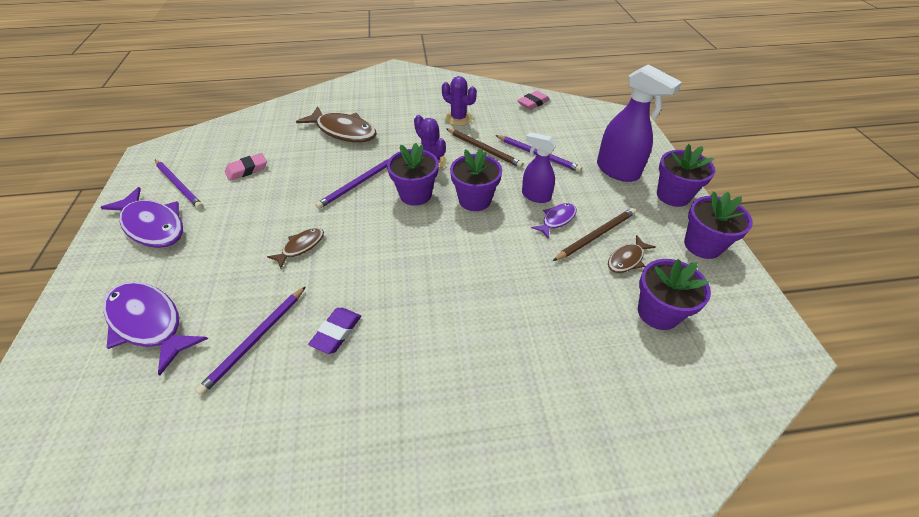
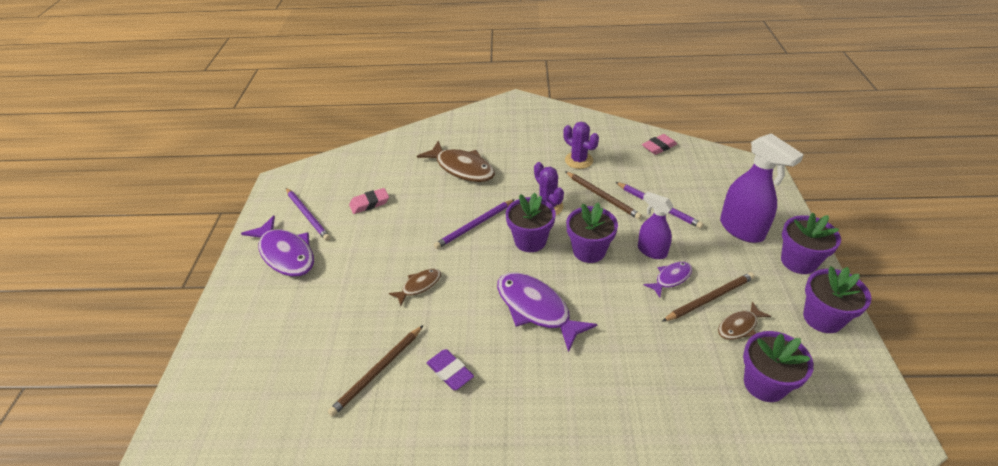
camera: 10 degrees right, 5 degrees down
(149, 323) = (285, 346): purple fish -> purple fish (536, 309)
(255, 340) = (377, 371): purple pencil -> brown pencil
(336, 332) = (450, 372): purple eraser -> purple eraser turned 75 degrees counterclockwise

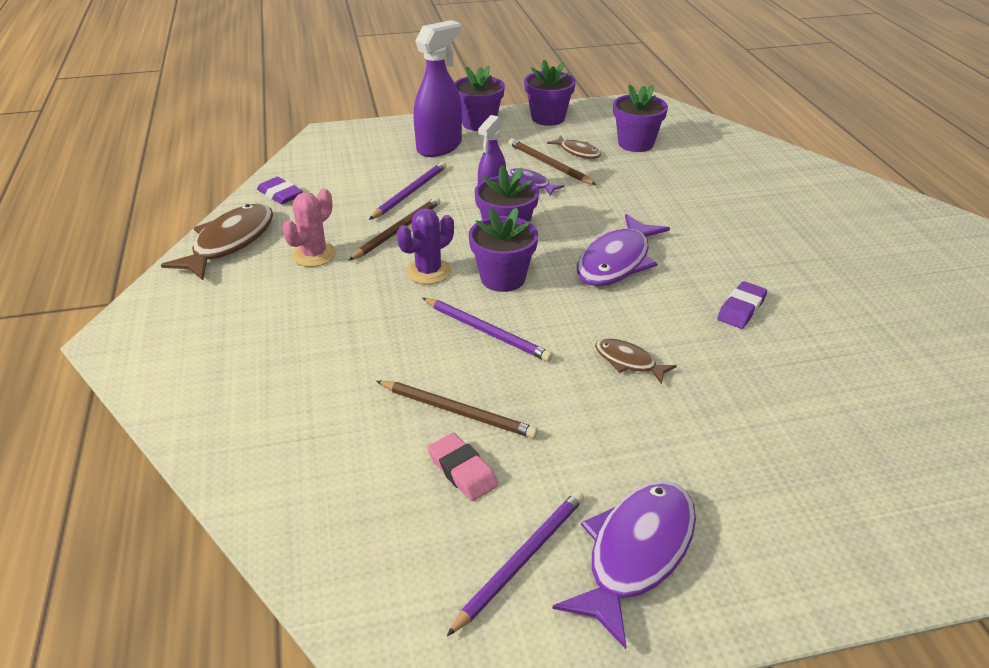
camera: 105 degrees left, 5 degrees down
(377, 371) = (781, 366): brown pencil -> brown pencil (457, 411)
(462, 168) = (341, 370): brown fish -> brown fish (229, 243)
(579, 160) = (314, 255): purple cactus -> pink cactus
(659, 147) = (280, 194): pink eraser -> purple eraser

